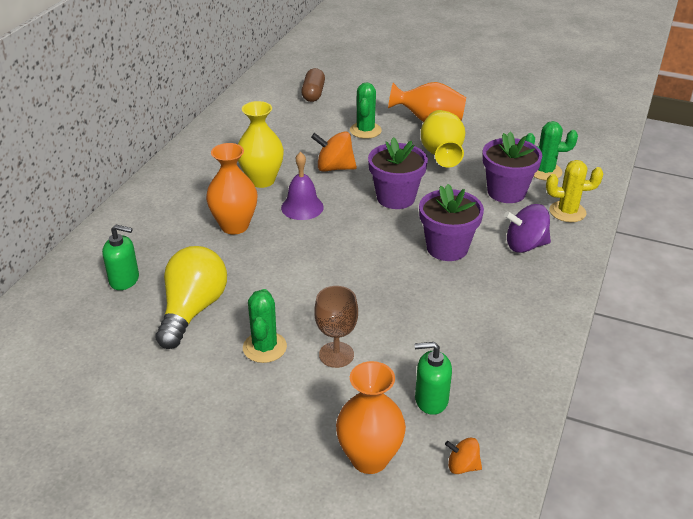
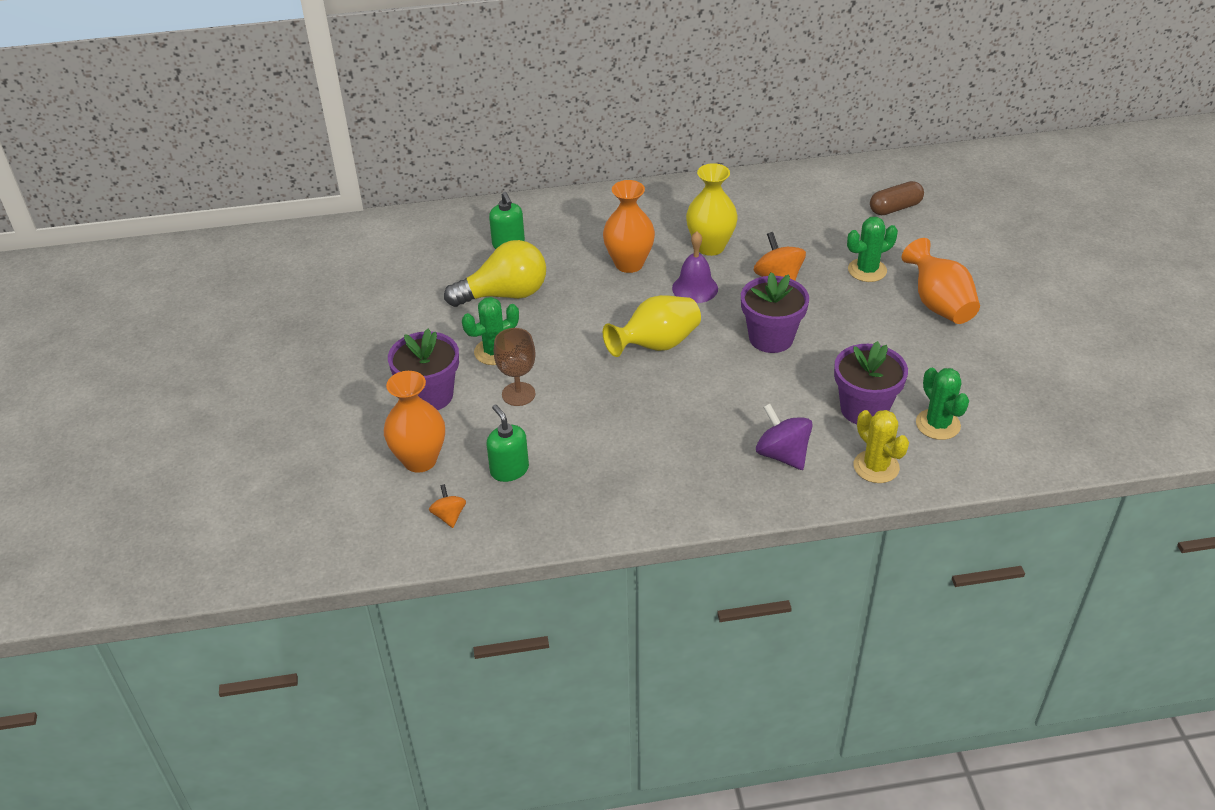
camera: 60 degrees right, 5 degrees up
(441, 154) = (883, 338): yellow vase -> yellow vase (656, 345)
(447, 248) = (724, 402): purple flower pot -> purple flower pot (430, 396)

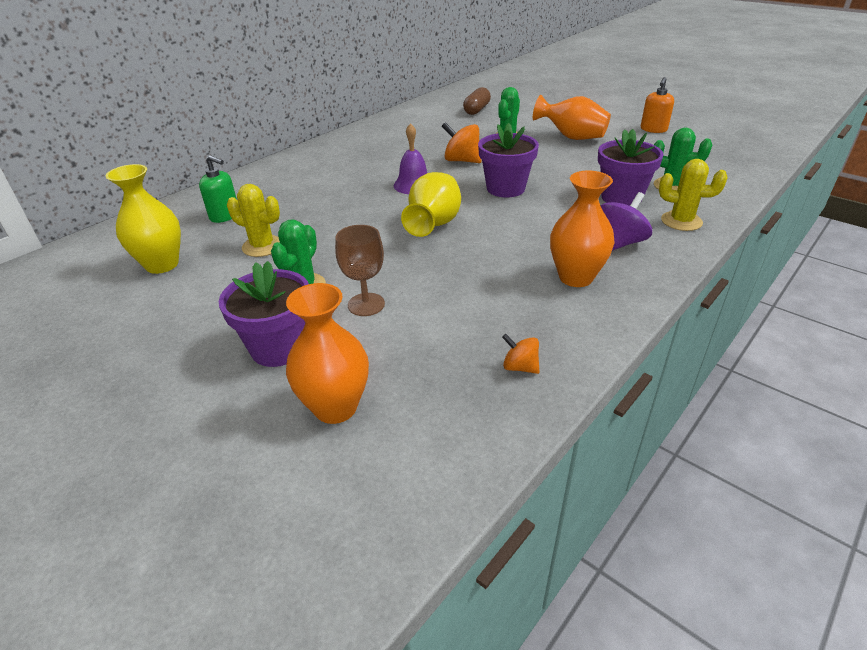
camera: 40 degrees left, 5 degrees down
(449, 516) = (432, 439): orange spinning top -> orange spinning top (520, 367)
(504, 294) = (262, 246): yellow light bulb -> yellow cactus
(509, 470) = (437, 364): green soap dispenser -> none
(629, 264) = (345, 190): orange vase -> orange vase (575, 277)
(710, 247) = (391, 162): yellow vase -> yellow vase (162, 264)
(782, 455) = (619, 243): purple spinning top -> purple spinning top turned 120 degrees clockwise
(1053, 341) = (653, 129): none -> orange soap dispenser

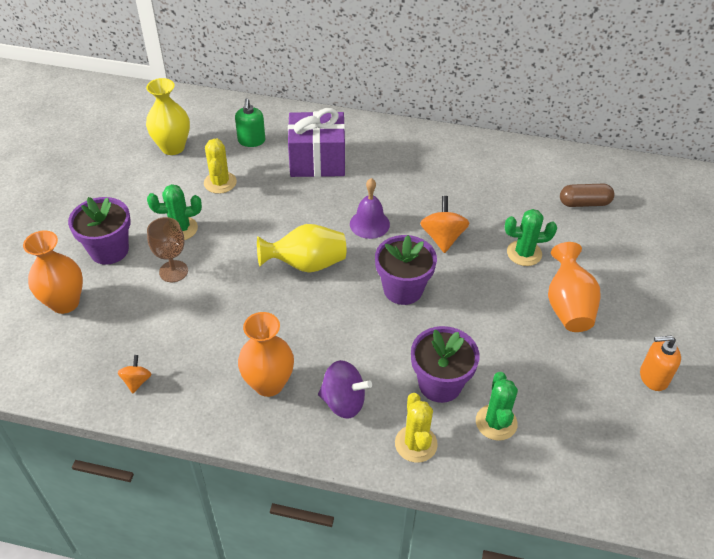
camera: 60 degrees right, 10 degrees up
(303, 190) = (317, 161): none -> purple gift

